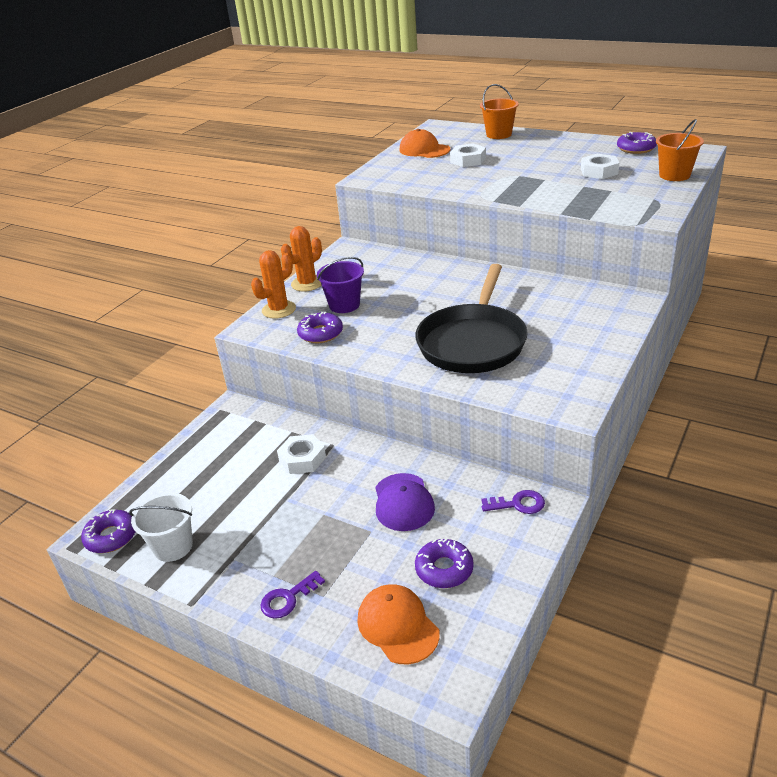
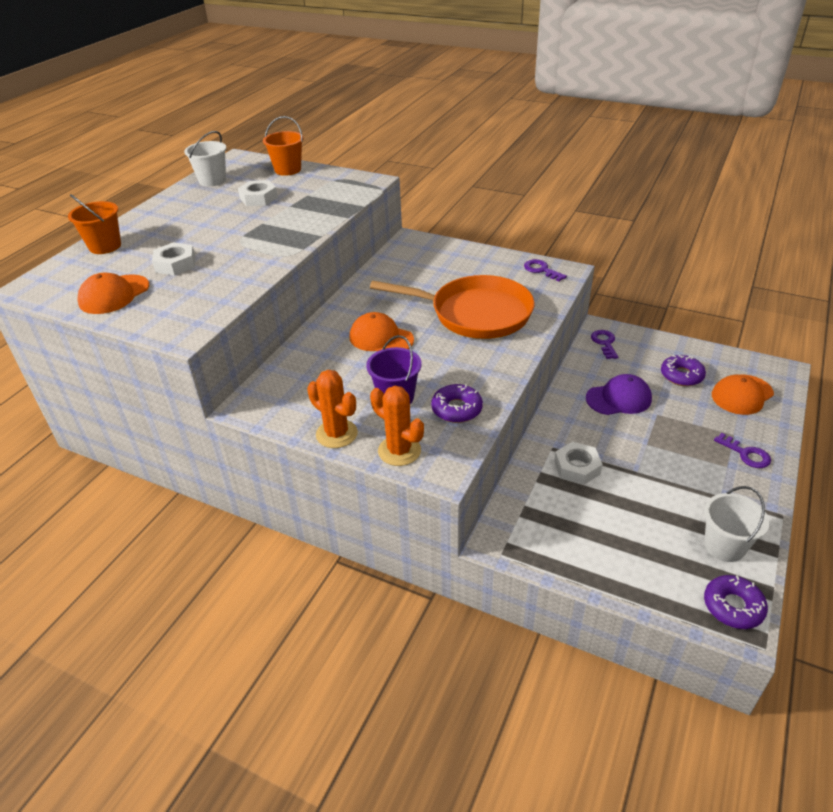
camera: 95 degrees left, 5 degrees up
(432, 293) = (381, 338): none -> orange cap
(473, 342) = (475, 313): black pan -> orange pan
(574, 389) = (541, 270): none -> purple key
(636, 148) = (212, 180): purple donut -> white bucket

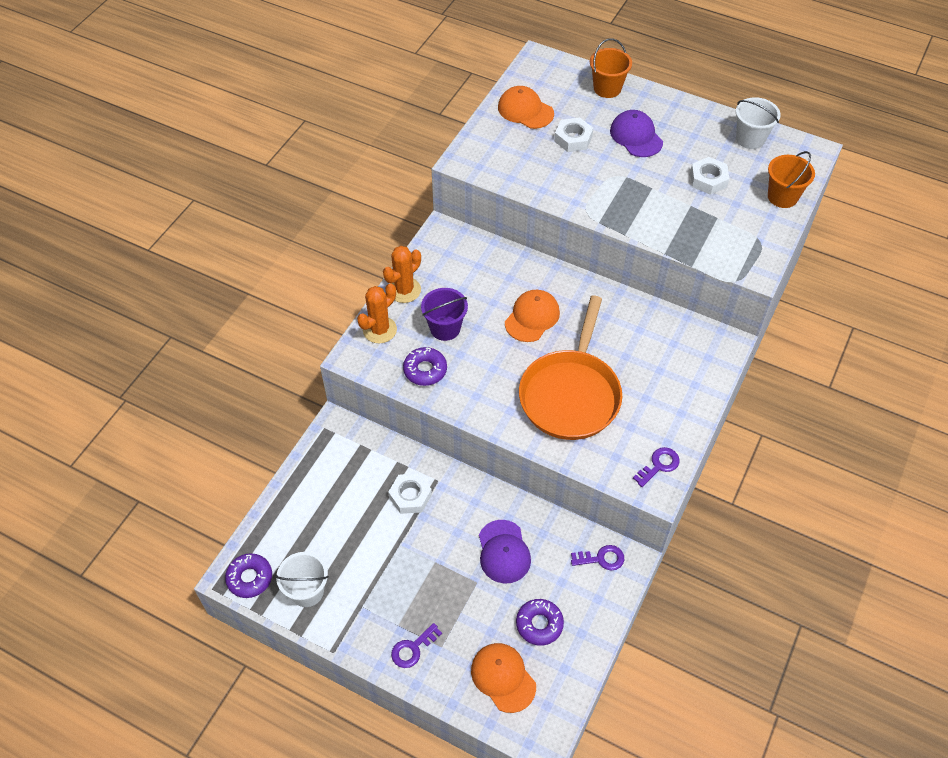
camera: 90 degrees right, 15 degrees up
(187, 231) = (636, 136): none -> purple cap

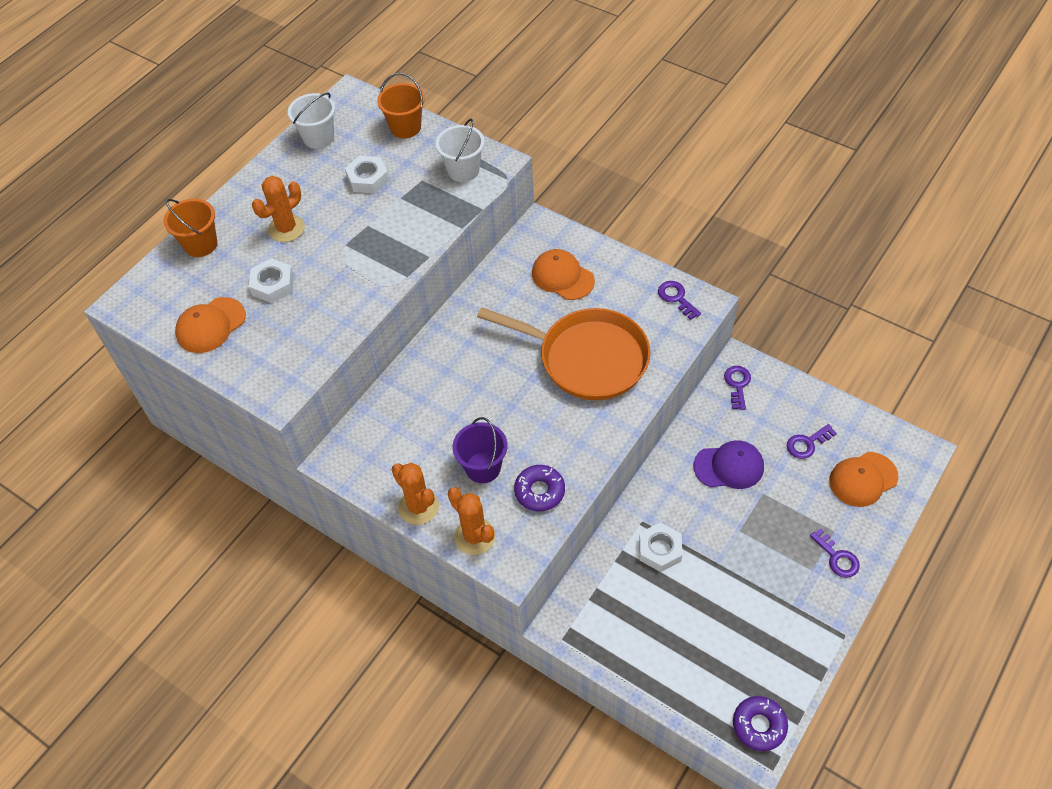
camera: 80 degrees left, 0 degrees up
(307, 591) = (775, 661): white bucket -> white bucket (463, 170)
(532, 317) = (481, 382): orange cap -> orange cap (562, 277)
(539, 624) = (807, 443): purple donut -> purple key
(636, 136) = (286, 228): purple cap -> orange cactus

